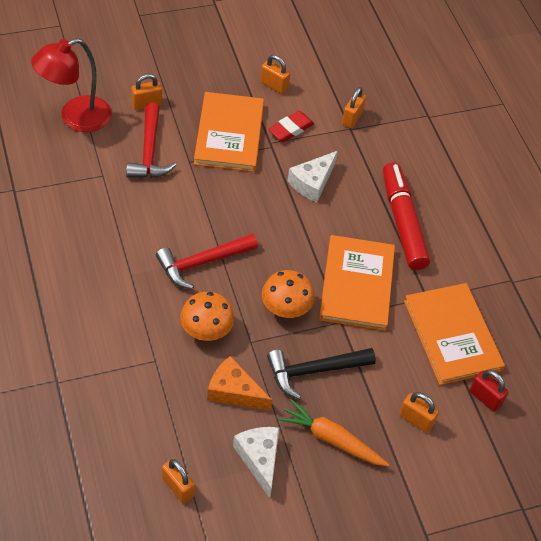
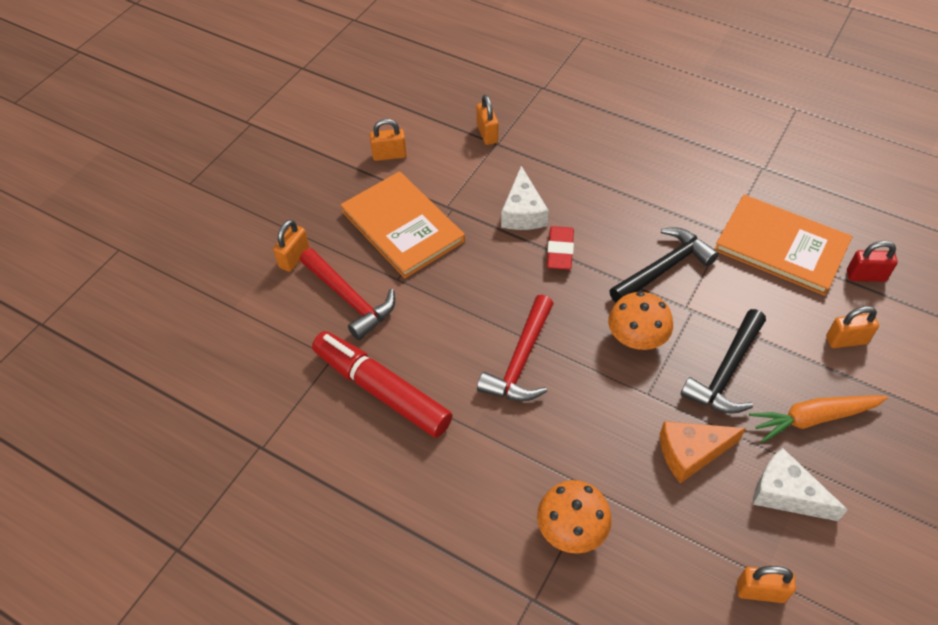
camera: 35 degrees left, 0 degrees up
(76, 118) = (240, 324): red lamp -> none
(206, 330) = (599, 418): orange mushroom -> orange mushroom (571, 529)
(291, 129) = (449, 181): red eraser -> red eraser (560, 251)
(356, 284) = (664, 268): orange book -> black hammer
(402, 222) = (631, 187): red marker -> red marker (381, 390)

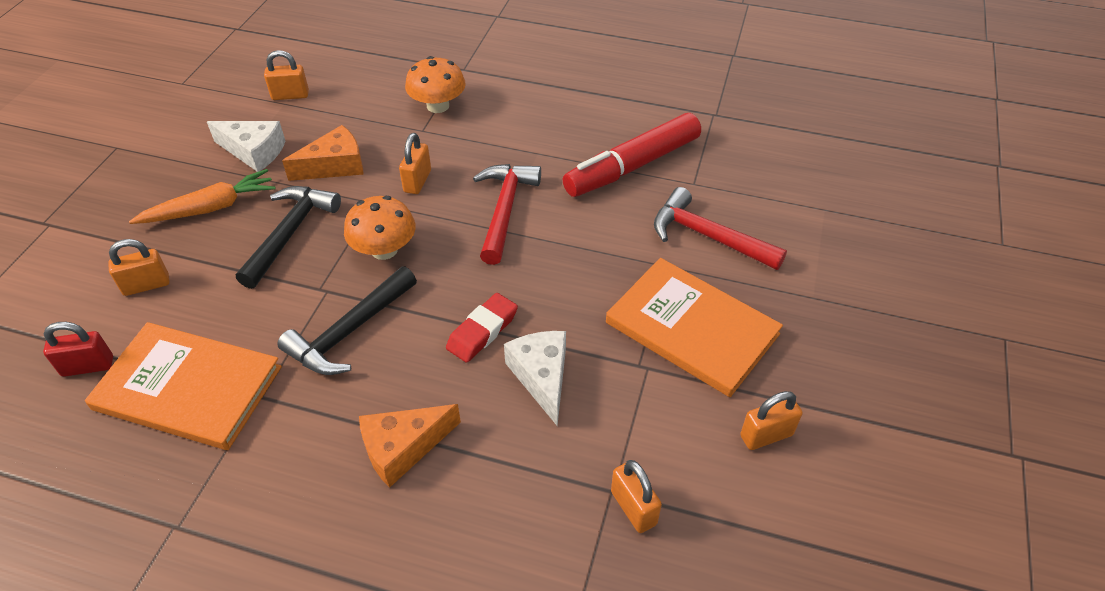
camera: 165 degrees right, 5 degrees down
(294, 258) = (798, 268): orange padlock -> orange padlock (417, 181)
(381, 390) = (632, 166): red marker -> red marker turned 120 degrees clockwise
(560, 251) = (482, 331): red eraser -> red eraser turned 45 degrees clockwise
(623, 185) = (403, 448): none -> orange cheese

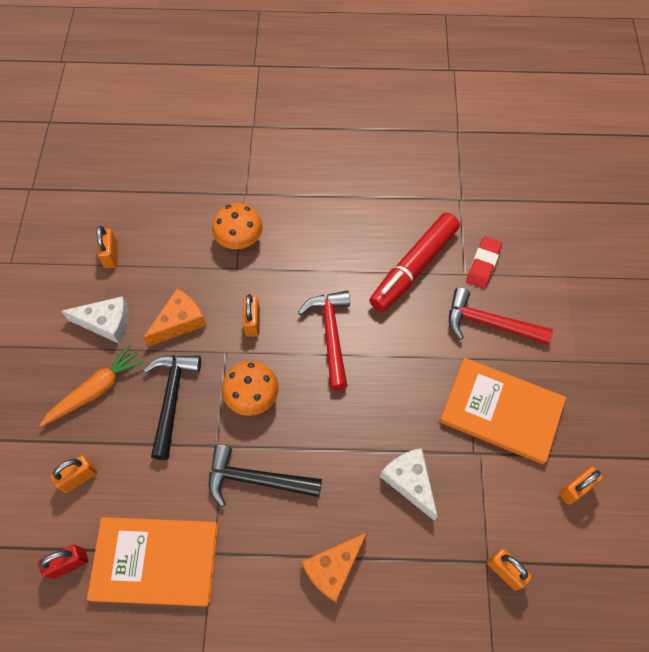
camera: 15 degrees left, 15 degrees up
(290, 95) = (111, 255): orange padlock -> orange padlock turned 75 degrees counterclockwise
(349, 332) = (256, 479): black hammer -> black hammer turned 75 degrees clockwise
(482, 331) = (353, 453): red eraser -> red eraser (483, 264)

